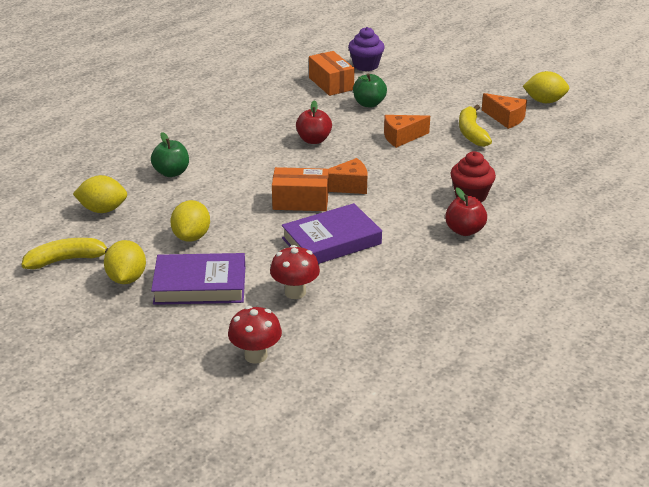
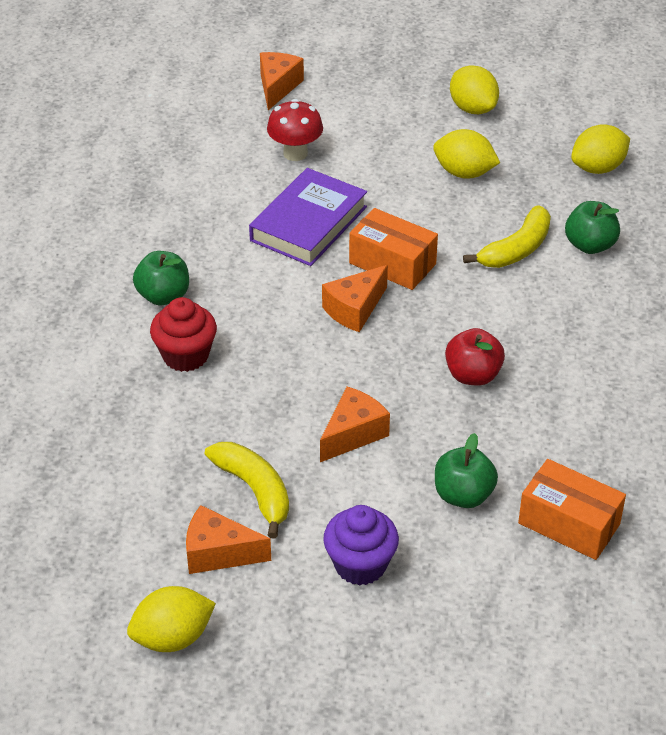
camera: 150 degrees right, 10 degrees up
(67, 260) = (553, 104): yellow banana -> yellow banana (516, 249)
(191, 236) = (464, 173): yellow lemon -> yellow lemon turned 45 degrees counterclockwise
(200, 285) = (395, 127): purple book -> none
(256, 355) = (277, 87): red mushroom -> orange cheese
(300, 201) = (392, 263): orange box -> orange box turned 60 degrees clockwise
(365, 65) = (559, 610): purple cupcake -> purple cupcake (360, 565)
(464, 230) = (163, 296): red apple -> green apple

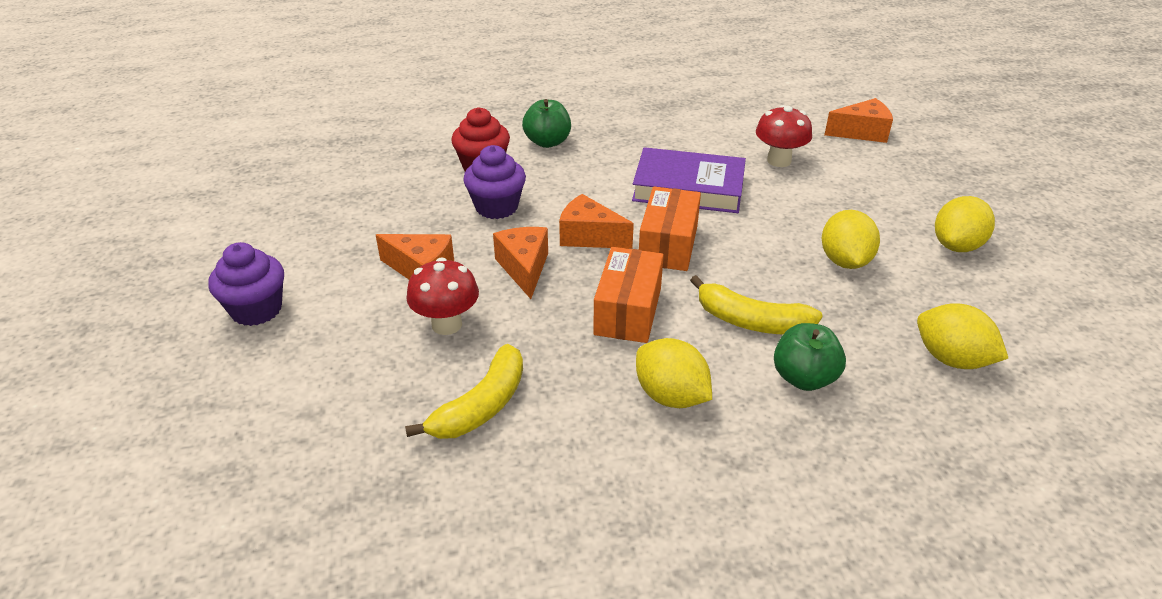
camera: 70 degrees right, 5 degrees down
(173, 638) = (168, 231): yellow lemon -> yellow lemon (671, 396)
(218, 553) = (261, 232): orange cheese -> orange cheese (524, 268)
(254, 490) = (336, 233): yellow banana -> yellow banana (481, 406)
(270, 361) = (496, 207): none -> purple cupcake
(442, 430) = (446, 324): none -> red mushroom
(463, 495) = (360, 356): green apple -> none
(473, 375) = (535, 329): red apple -> none
(569, 524) = (335, 445): orange box -> orange box (628, 311)

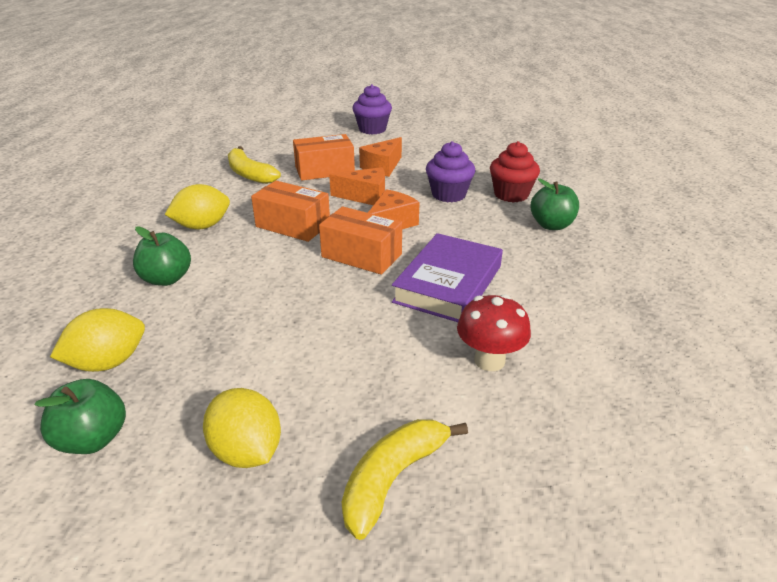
camera: 105 degrees right, 5 degrees down
(446, 324) = (324, 170): red mushroom -> orange box
(751, 321) = (242, 272): yellow banana -> yellow banana (393, 479)
(844, 261) = (279, 347): yellow lemon -> none
(862, 132) = (560, 476): orange cheese -> none
(1023, 325) = (93, 439): none -> green apple

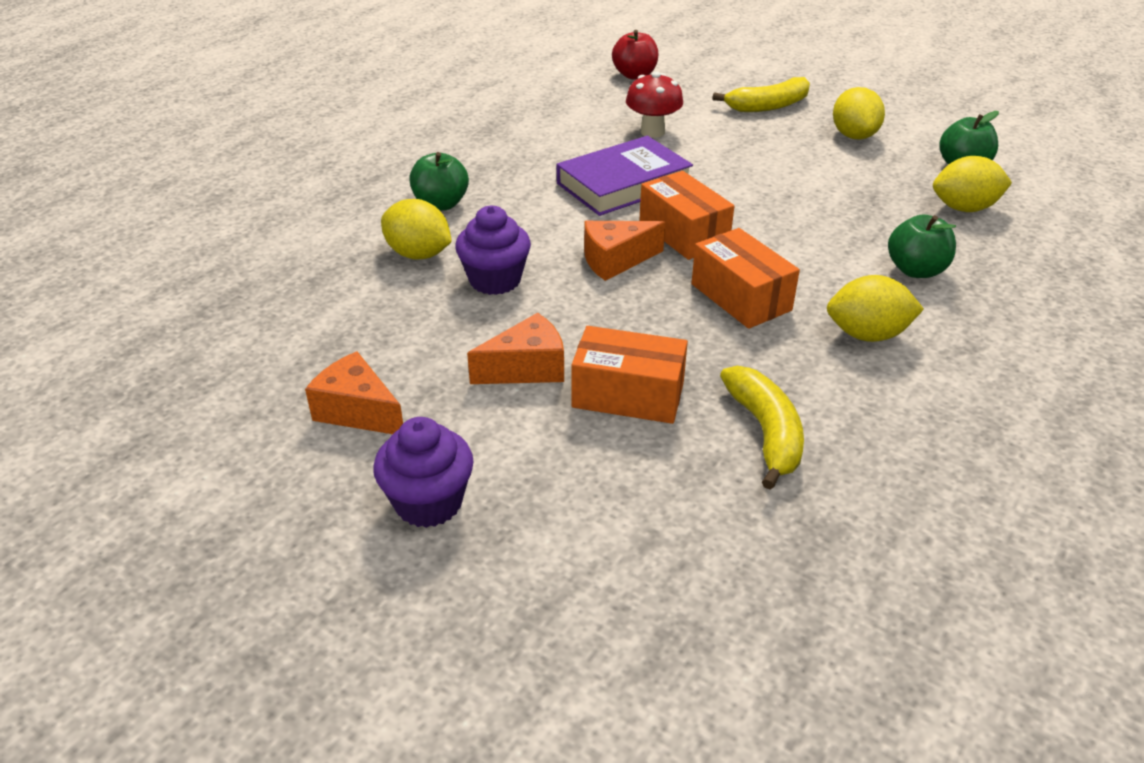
camera: 150 degrees left, 5 degrees up
(365, 197) = (609, 314): orange cheese -> orange cheese (358, 411)
(511, 194) = (418, 254): red cupcake -> yellow lemon
(636, 480) = (634, 75): none -> red apple

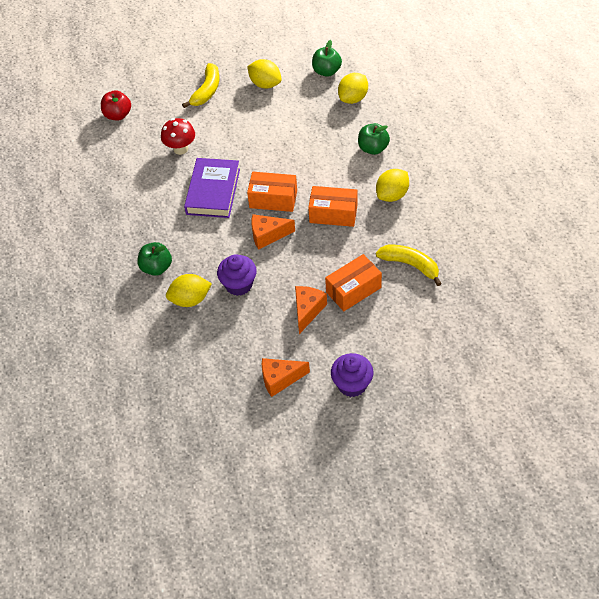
camera: 45 degrees left, 15 degrees up
(615, 260) = (268, 235): orange cheese -> orange cheese turned 60 degrees clockwise

